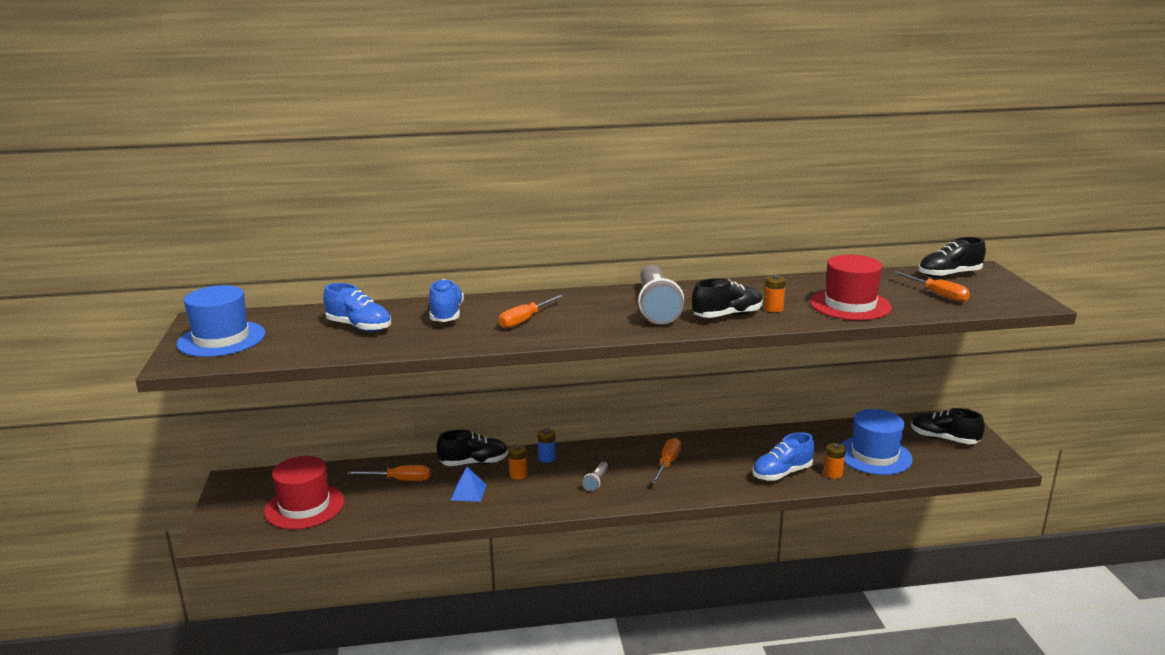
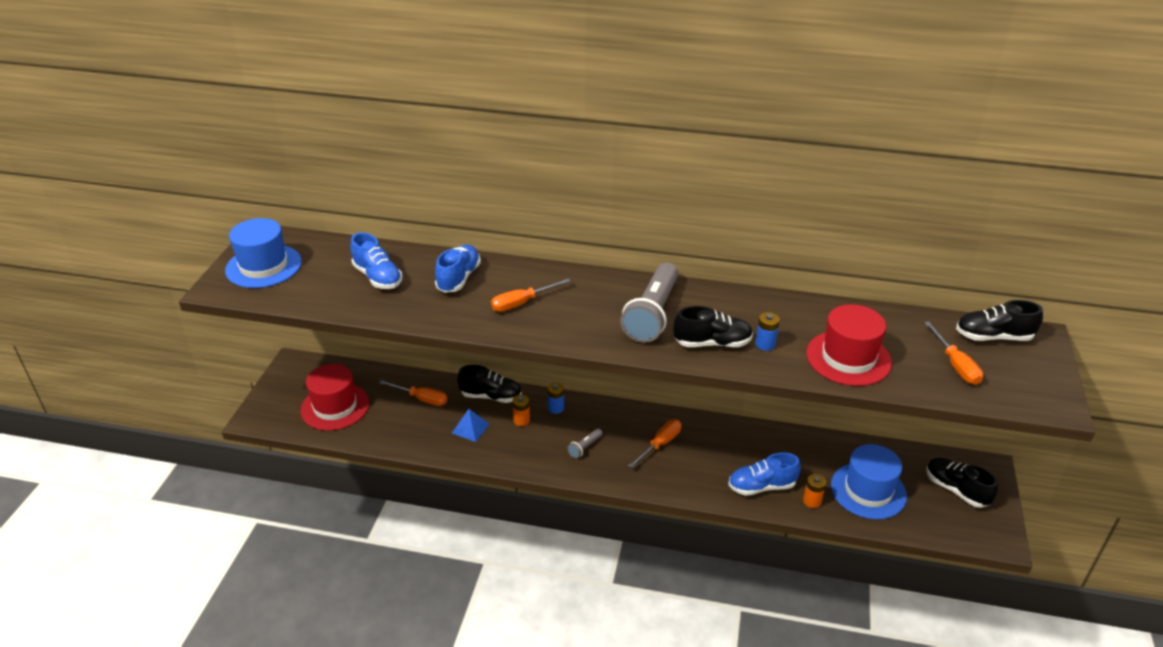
camera: 20 degrees right, 15 degrees up
(773, 309) = (765, 344): orange battery -> blue battery

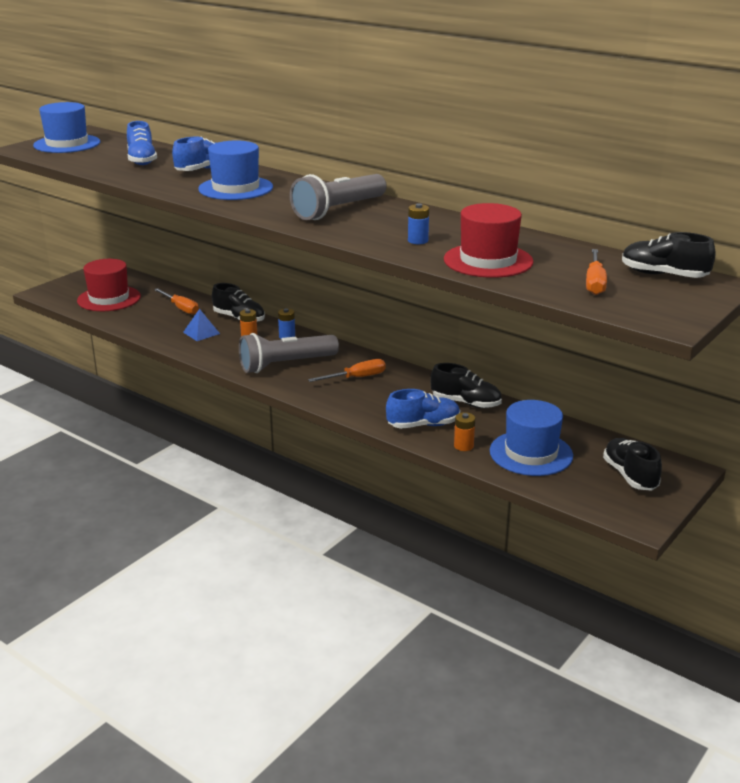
camera: 25 degrees right, 10 degrees down
(522, 303) = (236, 188): orange screwdriver -> blue hat
(585, 447) = (285, 364): grey flashlight -> grey flashlight, size x2.34
(712, 343) = (369, 232): black shoe -> black shoe (466, 403)
(761, 486) = (423, 425): blue shoe -> blue shoe turned 150 degrees clockwise

